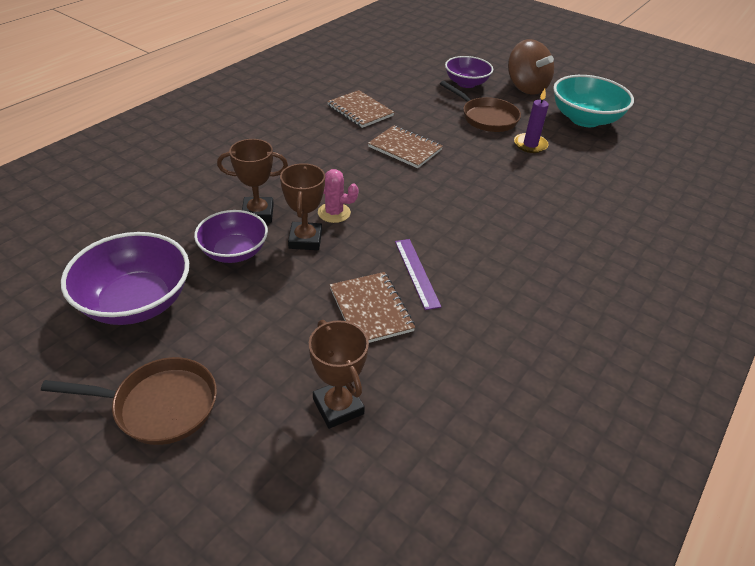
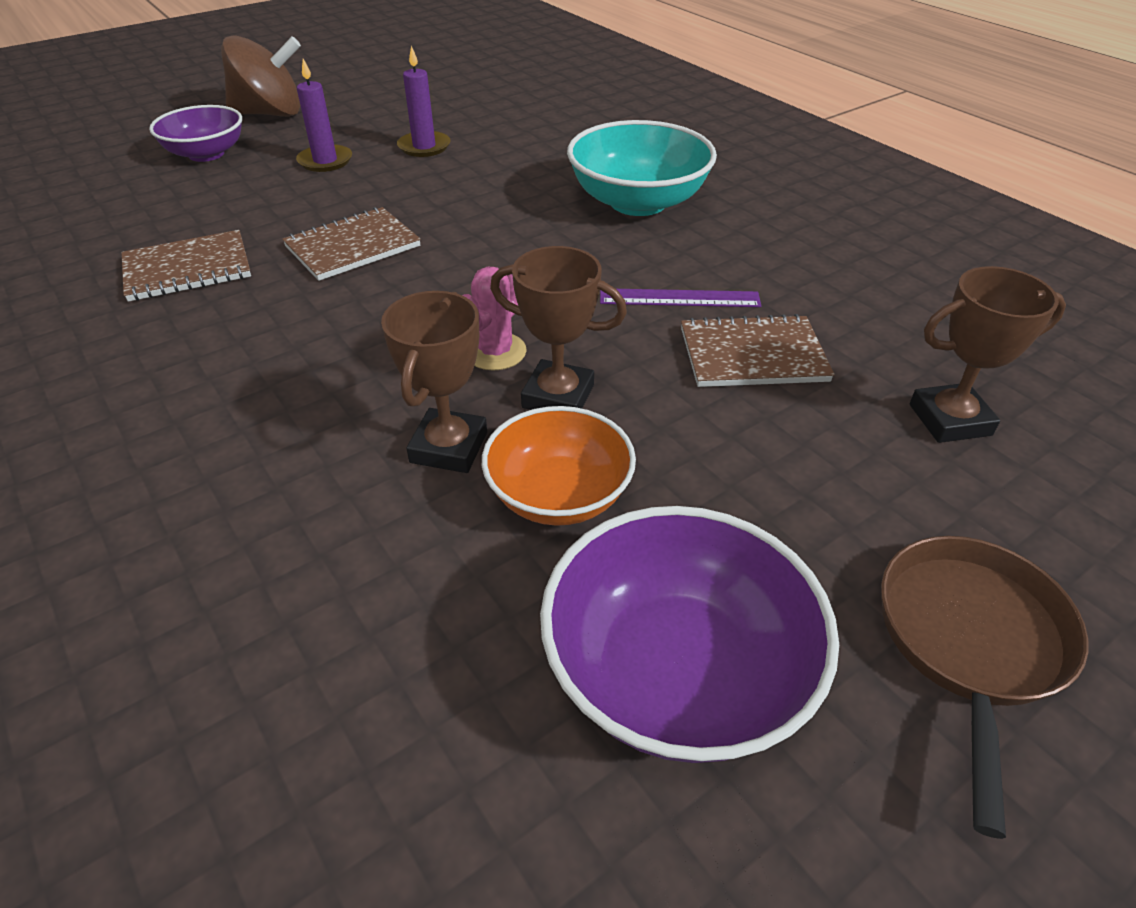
camera: 70 degrees left, 0 degrees up
(234, 252) = (559, 495): purple bowl -> orange bowl
(486, 118) = (325, 161): brown pan -> purple candle
(585, 119) = (392, 98): turquoise bowl -> turquoise bowl (638, 202)

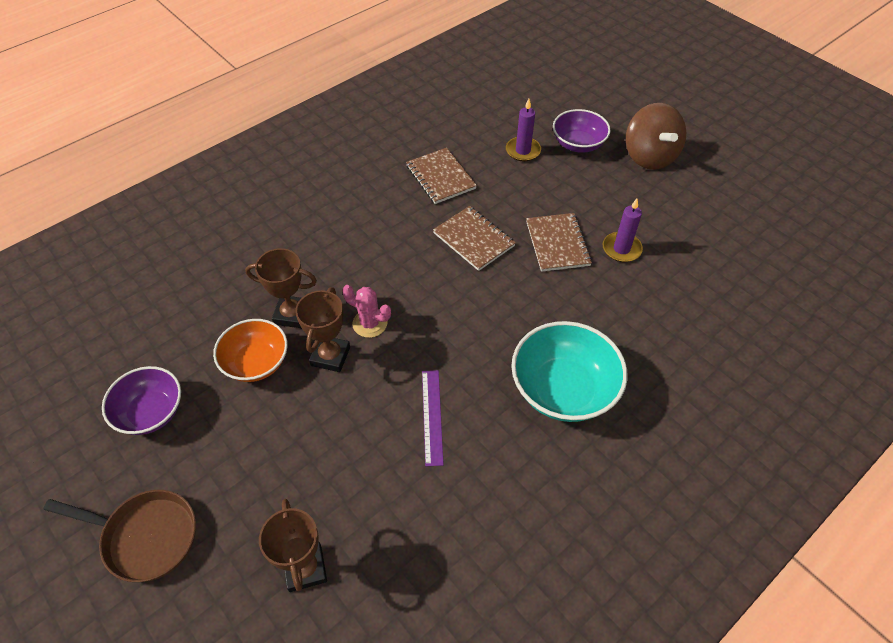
camera: 85 degrees right, 10 degrees up
(325, 161) = (583, 201): purple candle -> purple candle (523, 151)
(677, 673) = (151, 412): purple bowl -> purple bowl, size x0.66
(752, 355) = (370, 457): brown notebook -> brown notebook (557, 243)

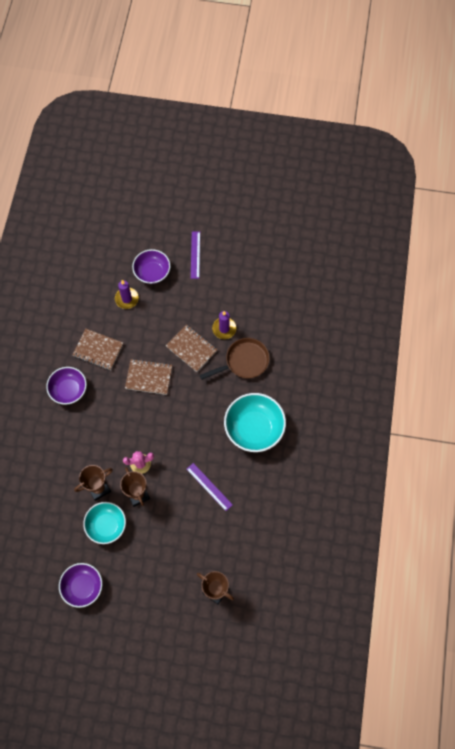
camera: 40 degrees left, 15 degrees up
(145, 537) = (139, 634): brown pan -> brown pan (244, 361)
(256, 362) = (106, 525): orange bowl -> turquoise bowl
(367, 194) = (69, 390): none -> purple bowl
(649, 156) = (195, 255): brown spinning top -> purple ruler

